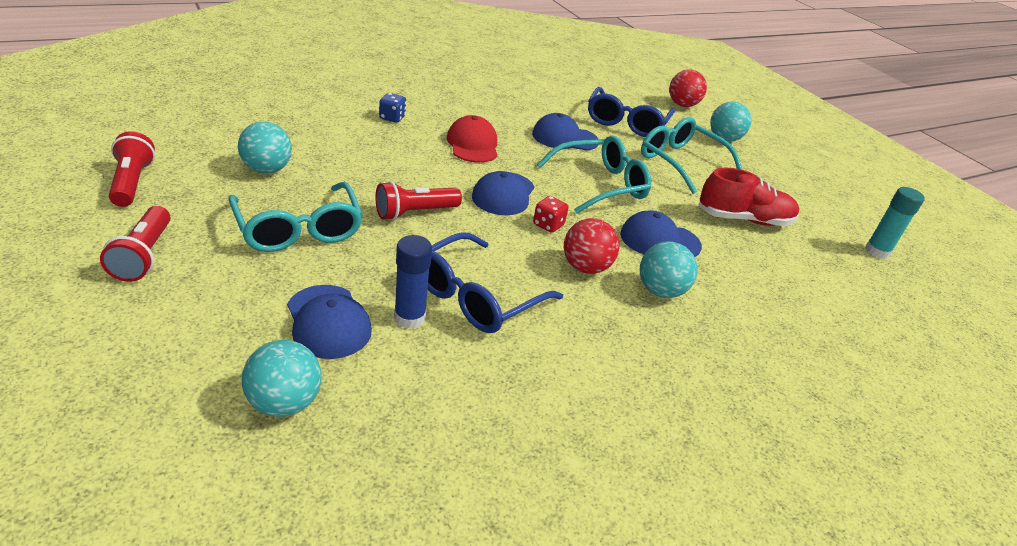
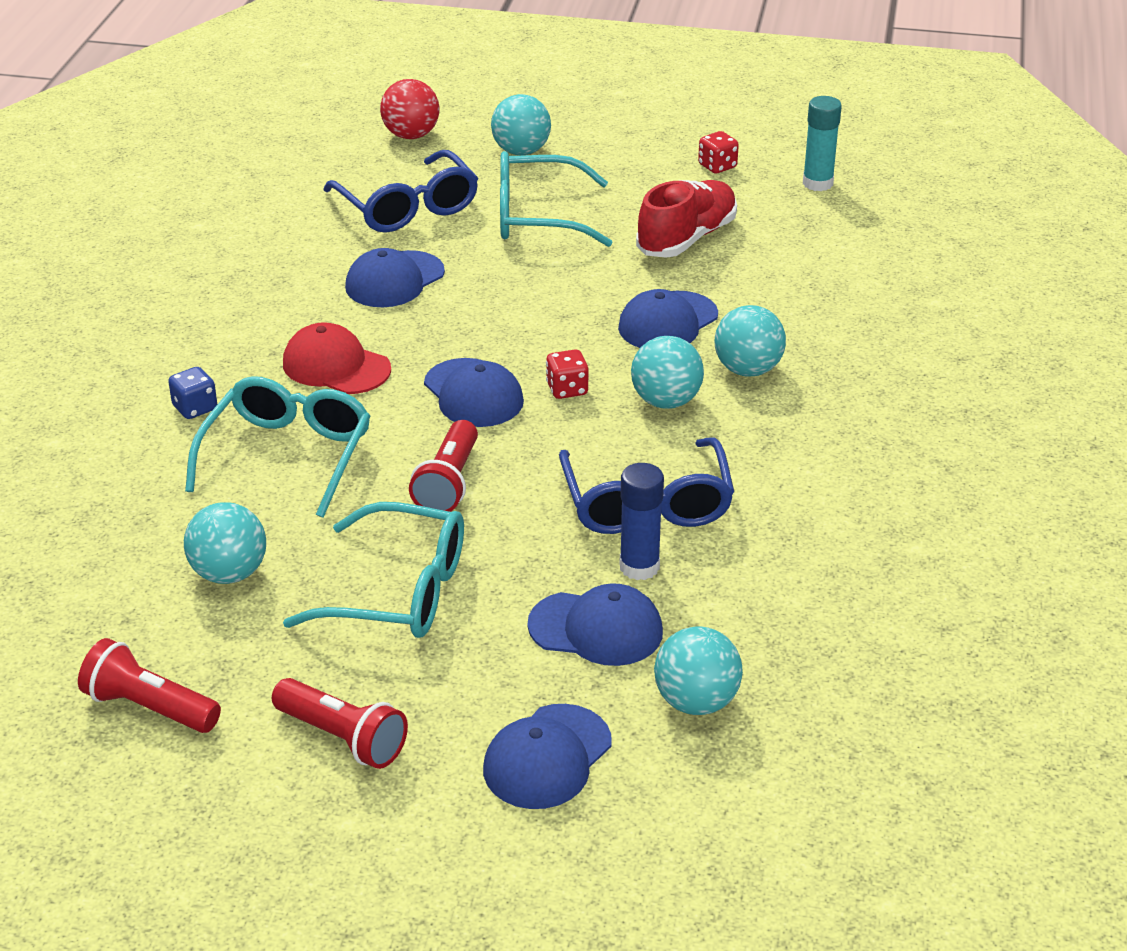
camera: 45 degrees left, 0 degrees up
(174, 349) = (547, 757): none -> blue cap
(585, 267) = (666, 401): red ball -> turquoise ball
(601, 184) = (525, 306): turquoise glasses -> turquoise glasses (287, 455)
(824, 207) = (717, 166): none -> red dice

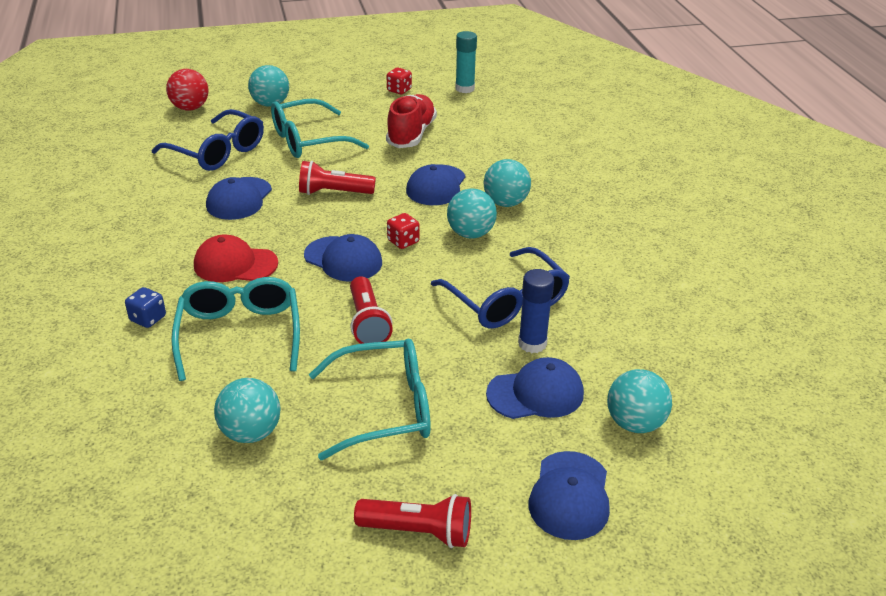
camera: 25 degrees left, 0 degrees up
(149, 707) = (254, 559): red flashlight -> red flashlight (334, 192)

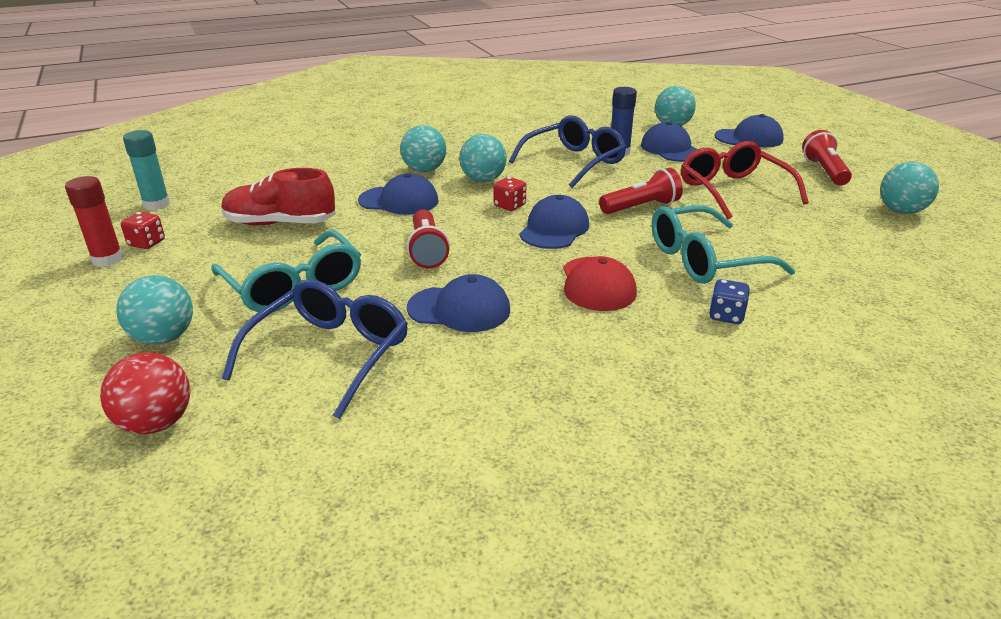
camera: 100 degrees left, 5 degrees down
(251, 433) = (811, 233): turquoise ball -> turquoise ball (901, 211)
(380, 81) = (107, 259): none -> red glue stick
(385, 408) = (733, 190): turquoise glasses -> red glasses

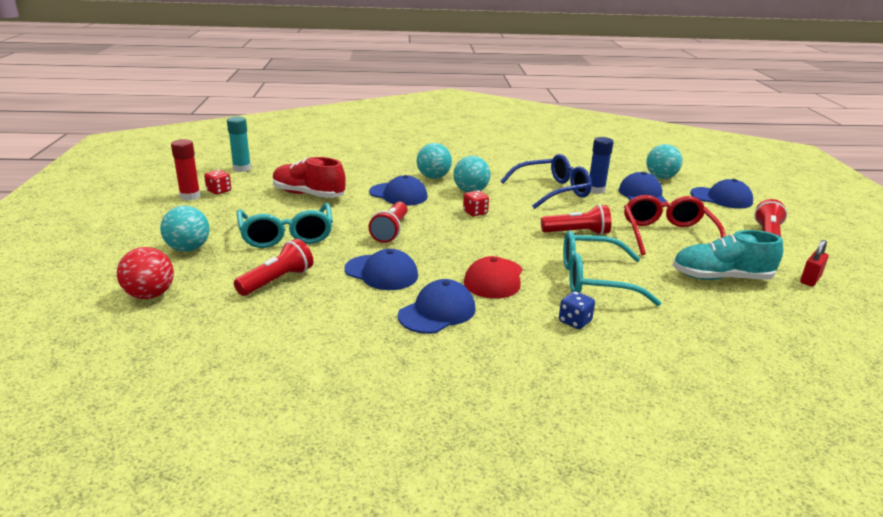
camera: 20 degrees right, 5 degrees down
(330, 354) = (277, 281): blue glasses -> red flashlight
(554, 229) = (495, 235): blue cap -> blue cap (437, 312)
(822, 228) = (721, 278): none -> turquoise shoe
(901, 211) = (810, 280): turquoise ball -> red padlock

